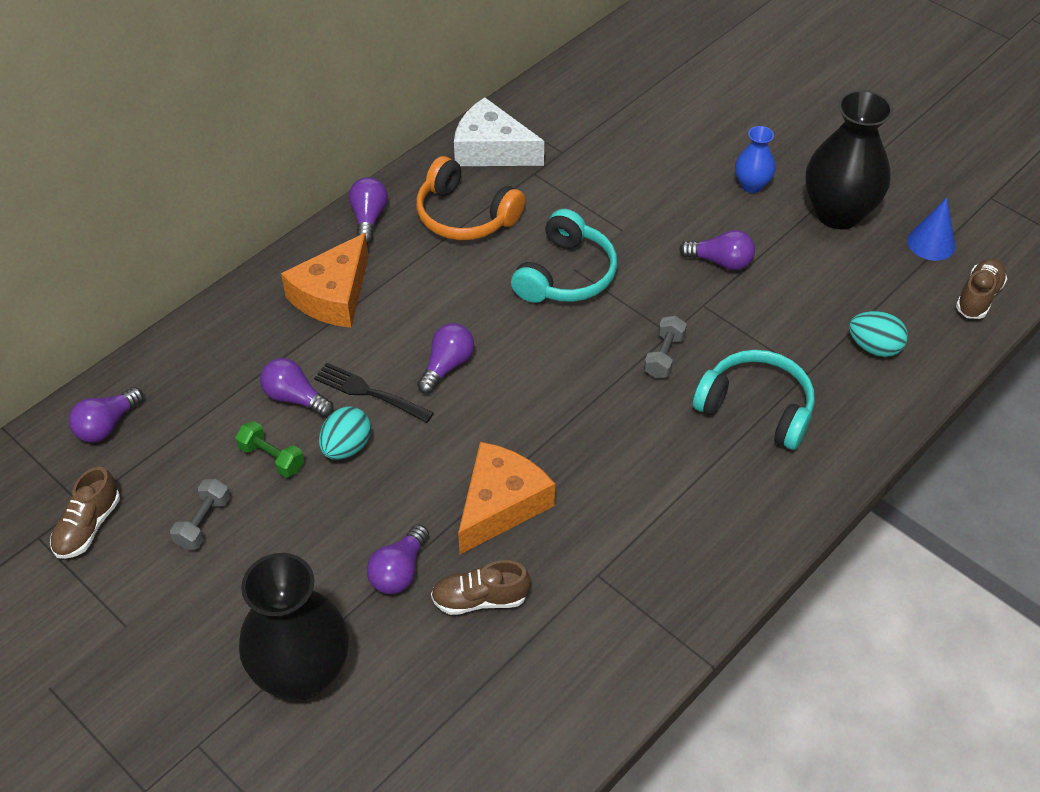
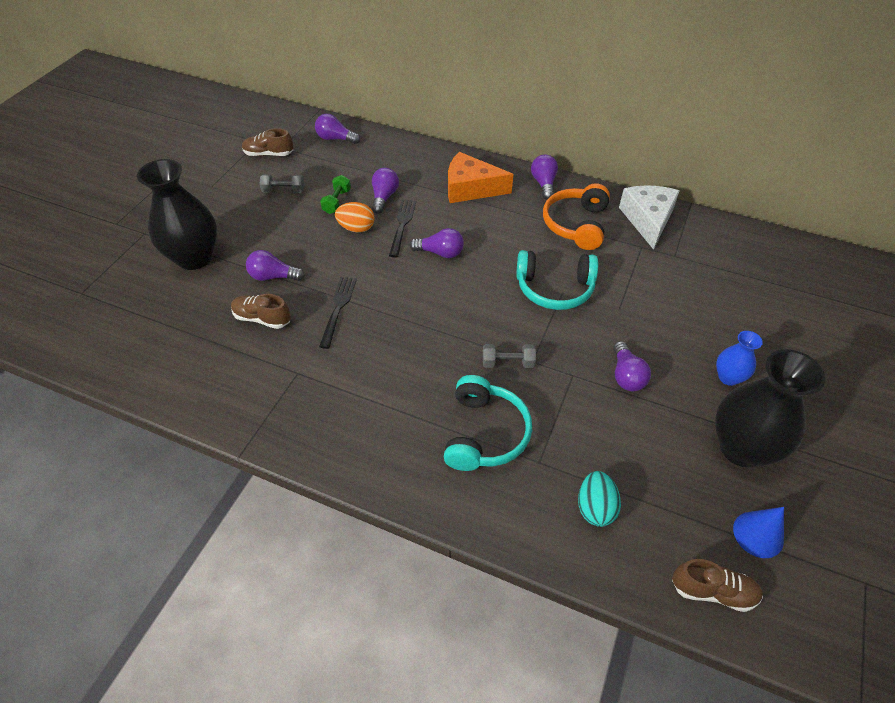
camera: 70 degrees right, 0 degrees up
(346, 447) = (356, 228): turquoise egg -> orange egg
(368, 218) = (544, 184): purple light bulb -> purple light bulb turned 75 degrees counterclockwise
(480, 599) = (262, 318): brown shoe -> brown shoe turned 45 degrees counterclockwise
(500, 504) = (338, 308): orange cheese -> black fork

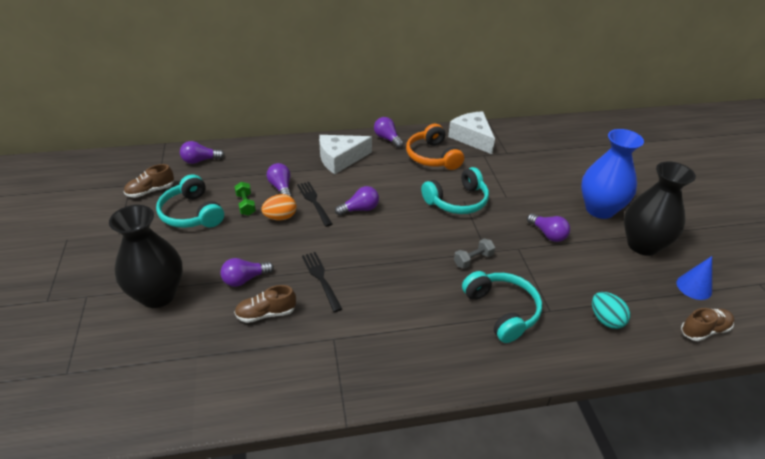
camera: 35 degrees left, 10 degrees down
(284, 191) = (192, 213): grey dumbbell -> turquoise headphones
(471, 188) = (340, 159): orange cheese -> white cheese
(728, 377) = (600, 209): blue vase -> blue vase, size x2.00

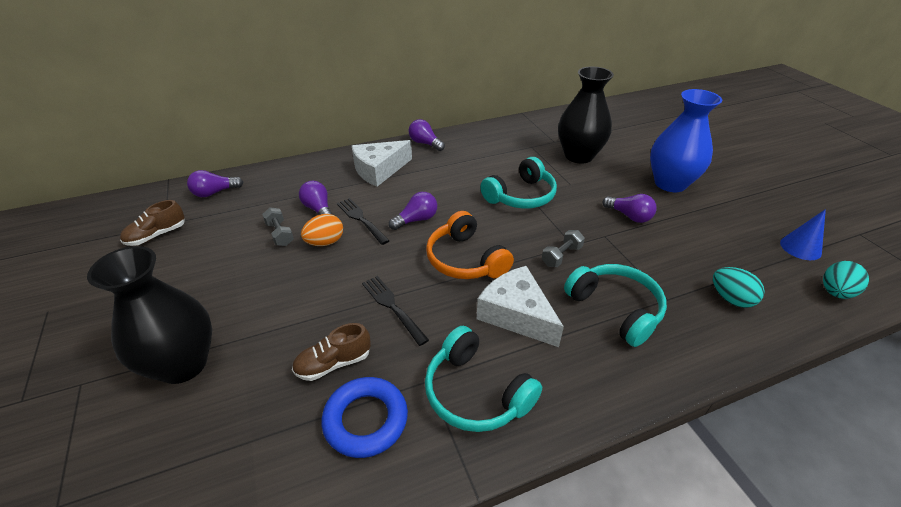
camera: 10 degrees left, 0 degrees up
(192, 213) = (214, 254): turquoise headphones -> turquoise headphones (476, 392)
(245, 279) = (297, 323): purple light bulb -> none
(246, 205) = (280, 234): green dumbbell -> grey dumbbell
(280, 358) = (366, 420): none -> blue ring
(432, 156) = (479, 155): orange headphones -> orange headphones (465, 259)
(472, 138) = (513, 132): white cheese -> white cheese (516, 314)
(642, 245) = (729, 212): black vase -> black vase (578, 156)
(704, 330) = (835, 292): brown shoe -> turquoise egg

